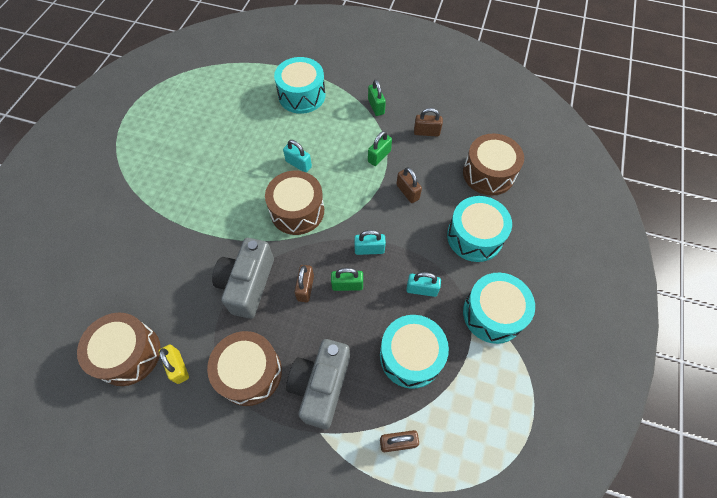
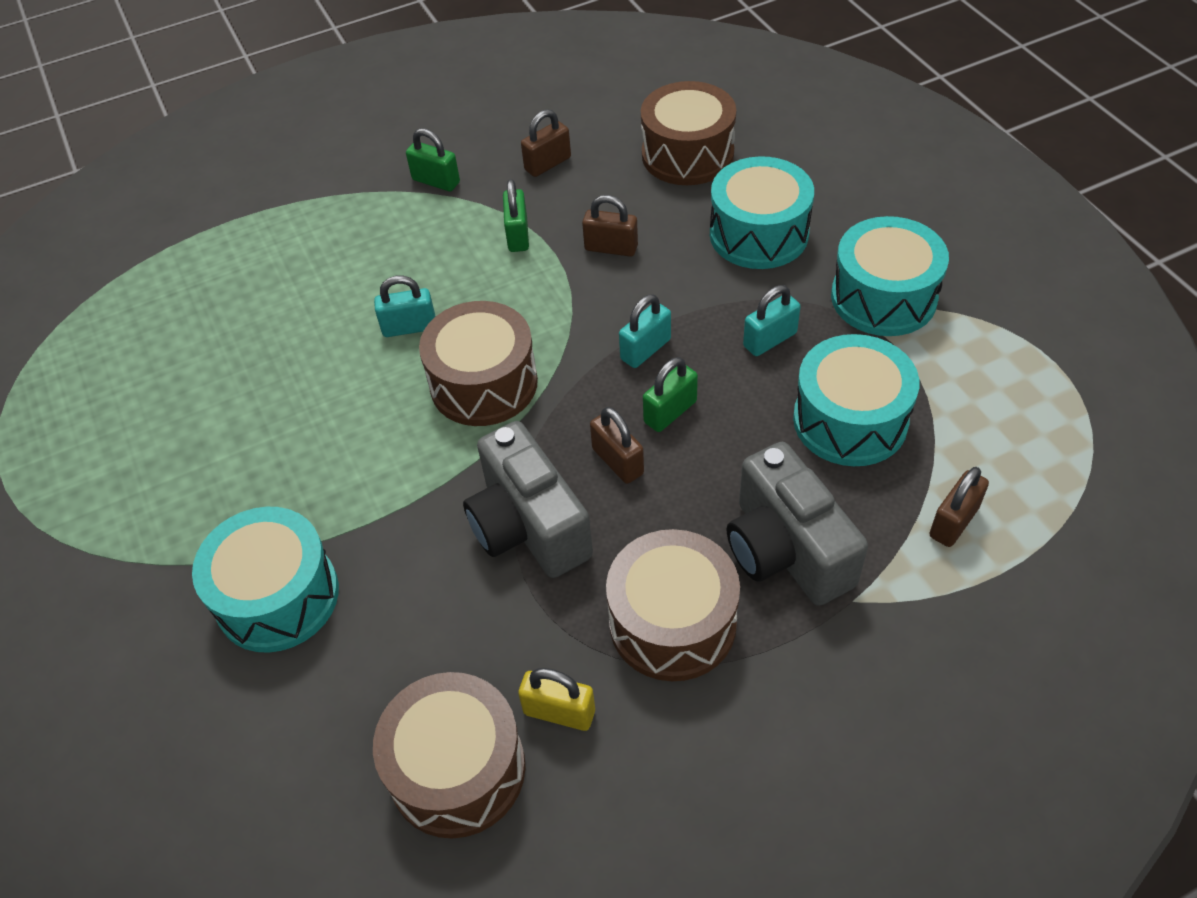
camera: 40 degrees left, 10 degrees down
(302, 95) = (300, 241): turquoise drum -> turquoise drum (277, 596)

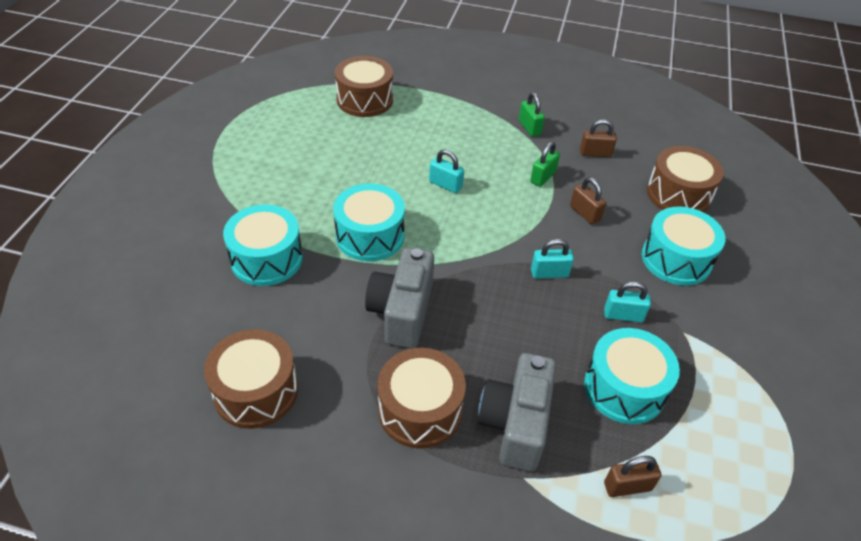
camera: 35 degrees right, 5 degrees down
(484, 383) = (452, 233): brown drum -> brown drum (365, 100)
(559, 712) = (324, 405): yellow padlock -> none
(617, 461) = (476, 315): brown padlock -> none
(670, 412) = (529, 311): green padlock -> none
(883, 297) = (717, 340): turquoise drum -> turquoise drum (370, 236)

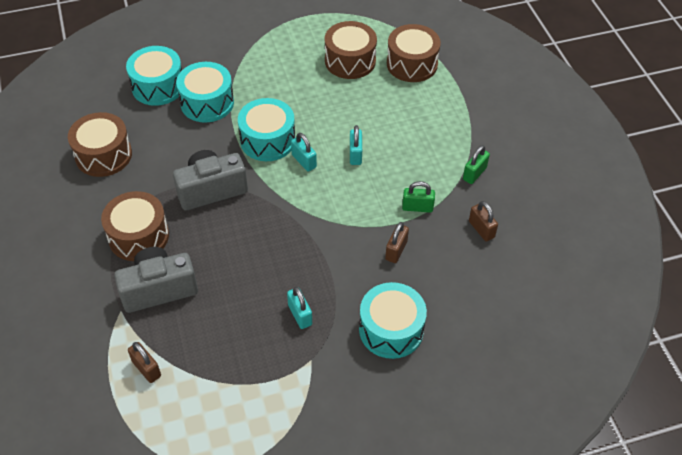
camera: 60 degrees right, 5 degrees up
(549, 273) = (310, 254): turquoise padlock -> turquoise padlock (304, 161)
(624, 388) = (229, 339): turquoise drum -> turquoise drum (158, 86)
(678, 194) = (477, 306): brown drum -> brown drum (350, 61)

